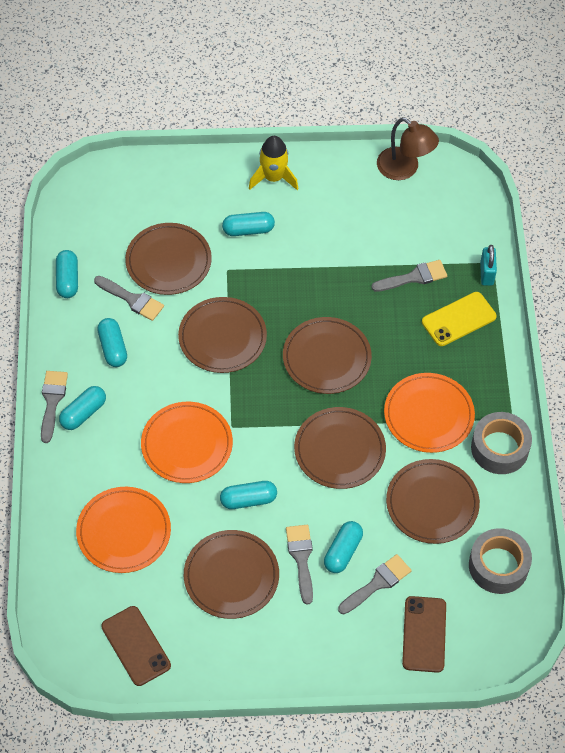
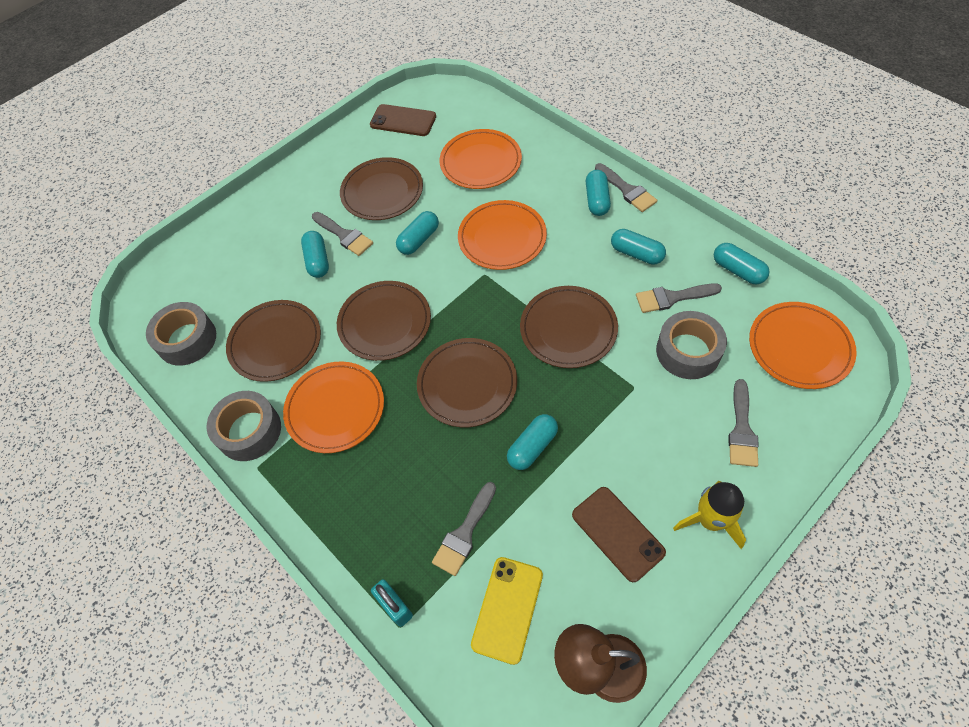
camera: 145 degrees right, 0 degrees up
(103, 209) = (799, 347): none -> orange plate
(168, 261) = (688, 351): brown plate -> grey tape
(248, 230) = (663, 441): turquoise capsule -> turquoise capsule (532, 447)
(377, 583) = (274, 261): grey brush -> grey brush (742, 429)
(424, 634) = (214, 257): brown phone -> brown phone (617, 533)
(458, 319) = (382, 525): yellow phone -> yellow phone (507, 609)

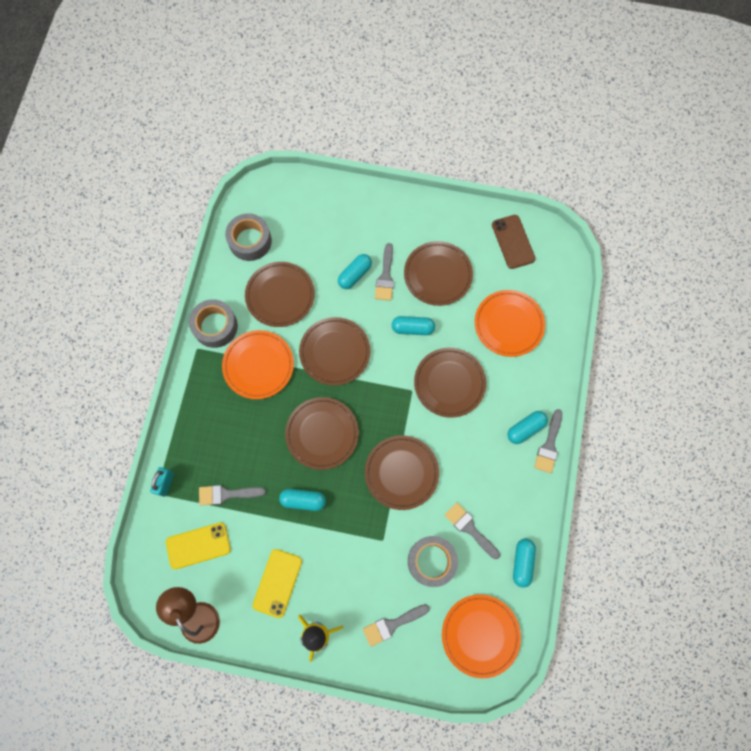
camera: 50 degrees right, 15 degrees up
(502, 238) = (449, 383): orange plate -> brown plate
(617, 533) = (277, 583): brown phone -> yellow phone
(636, 253) = (493, 484): turquoise capsule -> none

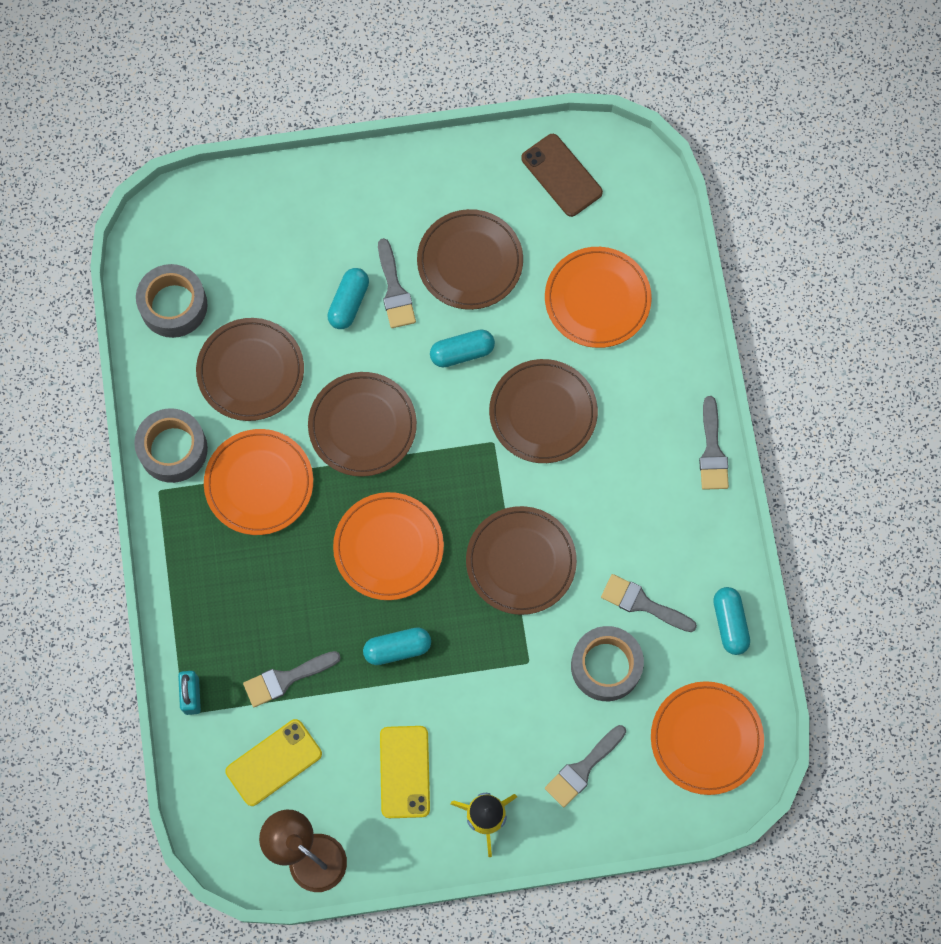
camera: 20 degrees left, 0 degrees up
(322, 434) = (388, 547): brown plate -> orange plate
(525, 429) = (672, 439): turquoise capsule -> none

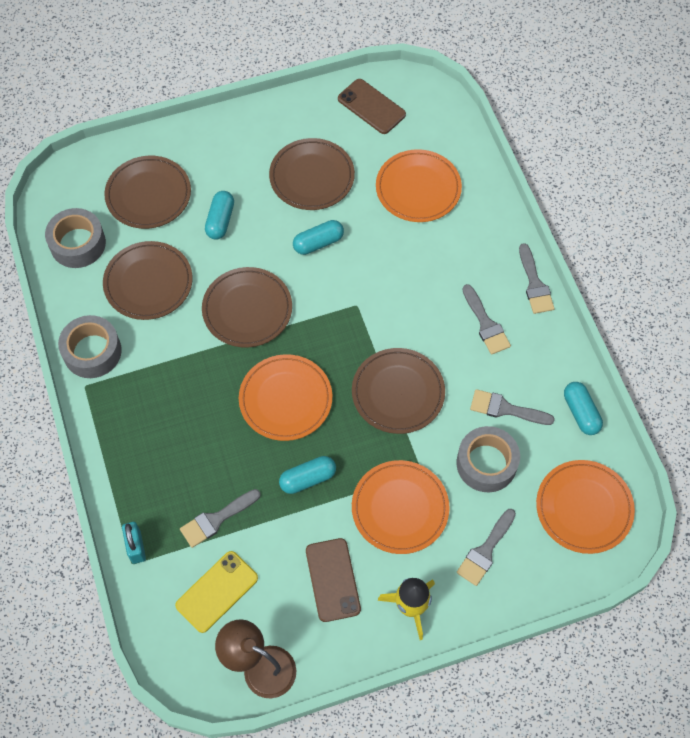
camera: 10 degrees left, 10 degrees down
(259, 483) = (168, 367): orange plate -> orange plate (400, 508)
(394, 290) = (255, 206): grey brush -> grey brush (486, 324)
(404, 772) = (332, 580): yellow phone -> brown phone
(543, 413) = (392, 277): brown plate -> brown plate (148, 195)

